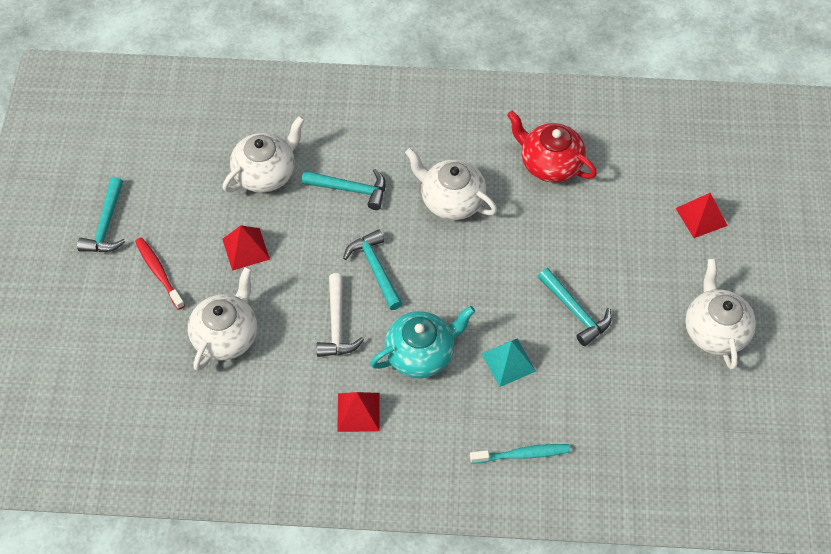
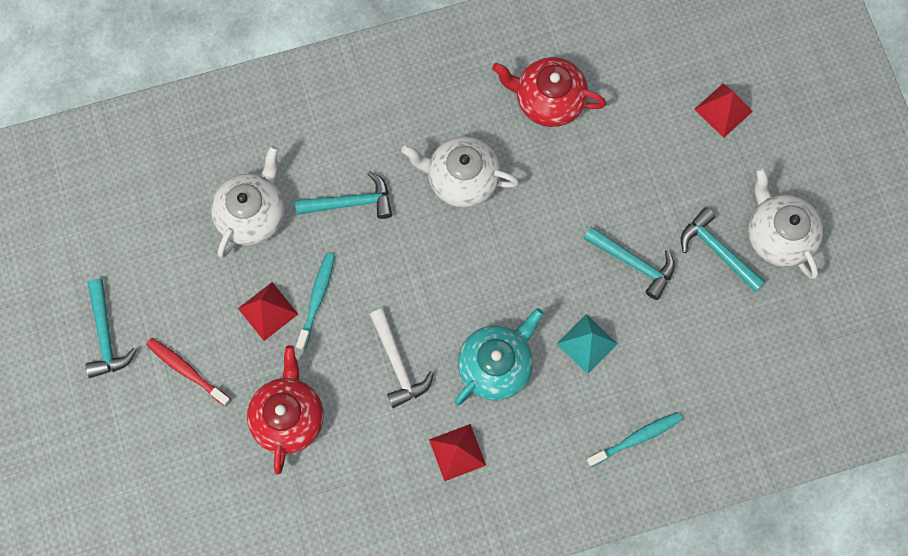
camera: 20 degrees left, 15 degrees up
(226, 335) = (288, 417): white teapot -> red teapot
(290, 253) = (317, 299): none -> turquoise toothbrush
(375, 269) = (413, 286): turquoise hammer -> turquoise hammer (717, 251)

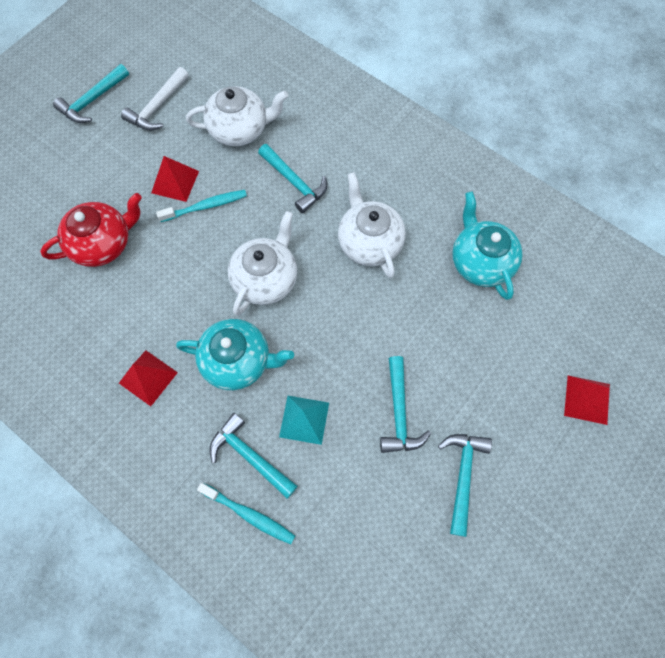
camera: 55 degrees right, 5 degrees down
(187, 371) = (98, 161): red toothbrush -> none
(398, 363) = (192, 290): white hammer -> white hammer (158, 107)
(548, 100) = (480, 262): red teapot -> turquoise teapot
(588, 407) = (250, 456): none -> turquoise hammer
(778, 235) = (517, 521): white teapot -> white teapot (266, 279)

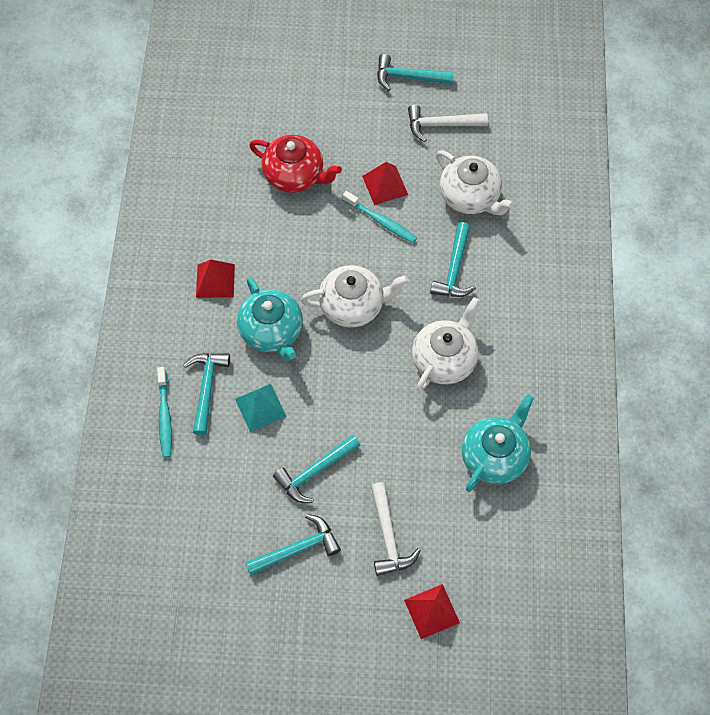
camera: 55 degrees right, 5 degrees down
(498, 390) = (388, 536): none -> white hammer

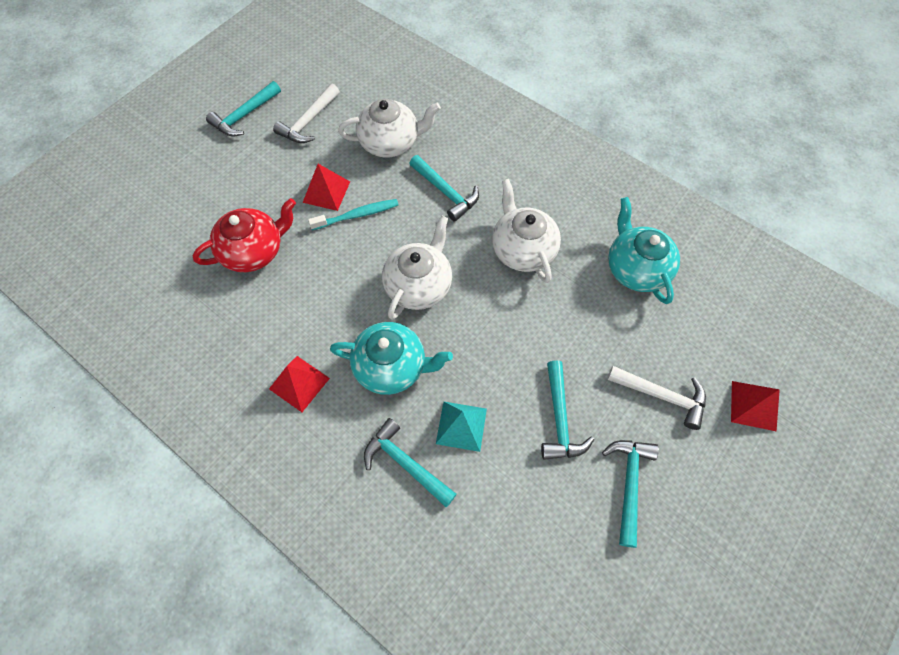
camera: 55 degrees left, 0 degrees up
(165, 416) = (406, 524): turquoise toothbrush -> none

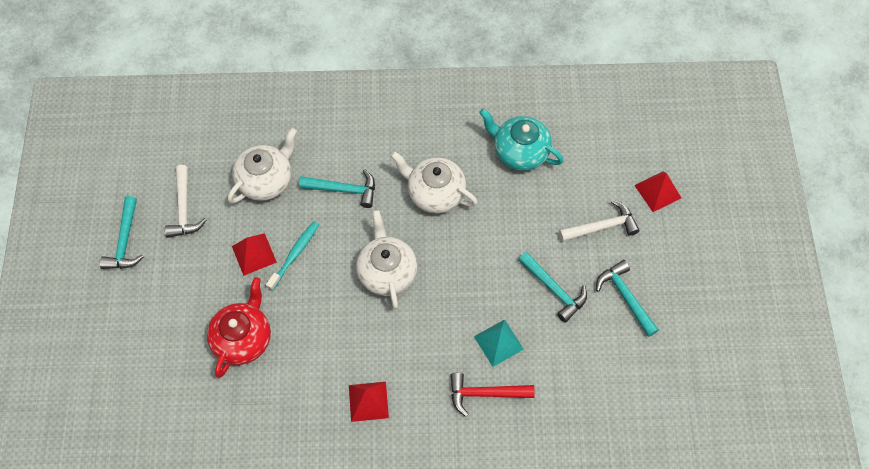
camera: 40 degrees left, 0 degrees up
(391, 367) = (420, 341): turquoise teapot -> none
(406, 463) = (485, 394): turquoise hammer -> red hammer

